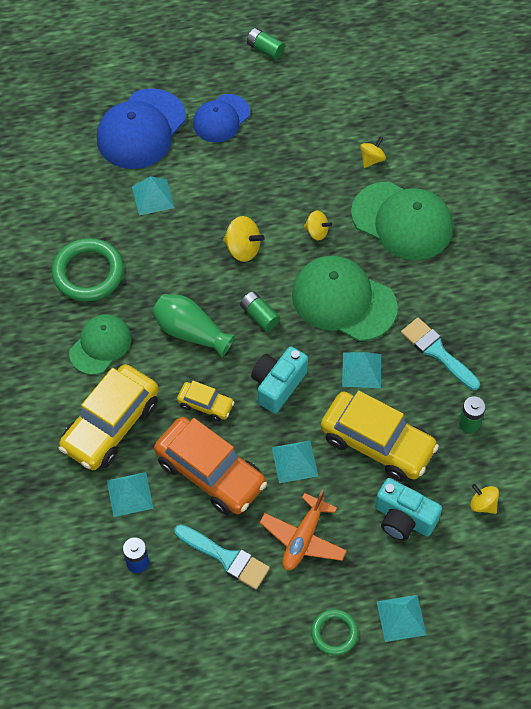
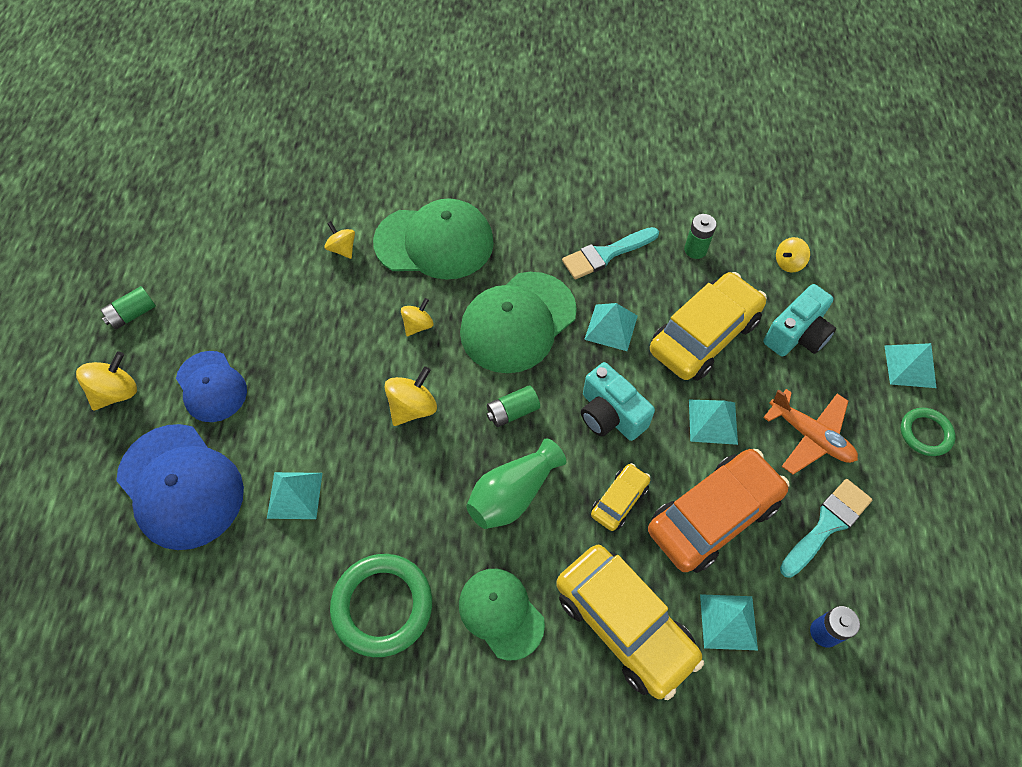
camera: 75 degrees left, 0 degrees up
(199, 66) = (117, 392): none -> yellow spinning top
(402, 221) = (434, 242): green cap -> green cap turned 45 degrees clockwise

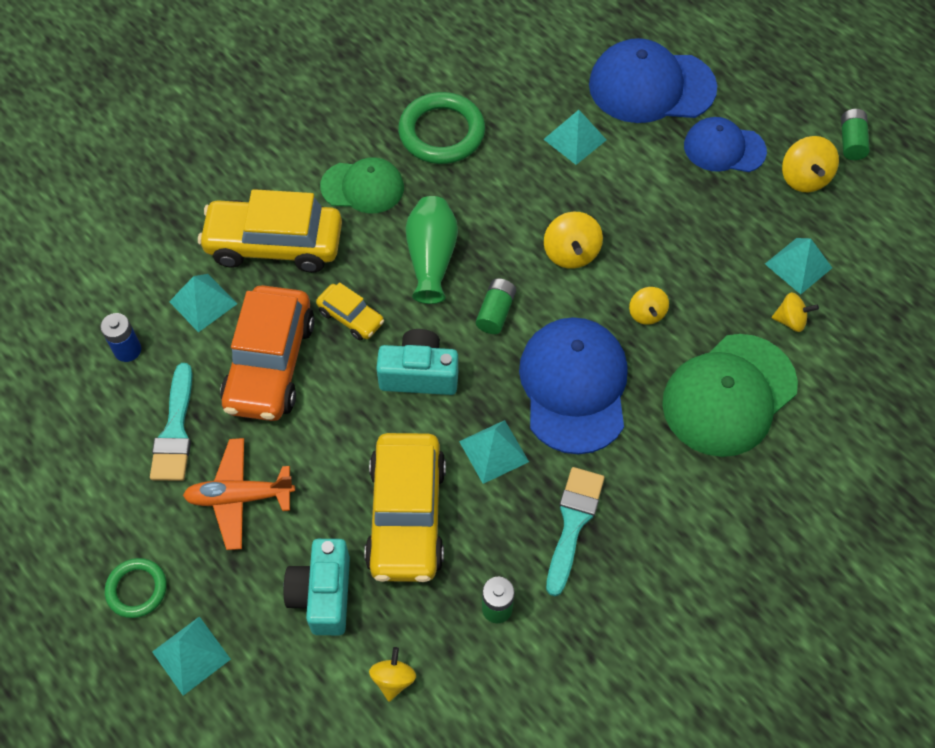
camera: 135 degrees right, 0 degrees up
(117, 392) = (776, 94): yellow spinning top -> yellow spinning top (804, 178)
(518, 322) = (574, 386): green cap -> blue cap
(619, 500) = (351, 317): yellow car -> yellow car turned 45 degrees counterclockwise
(713, 421) = (331, 440): turquoise pyramid -> turquoise pyramid (798, 265)

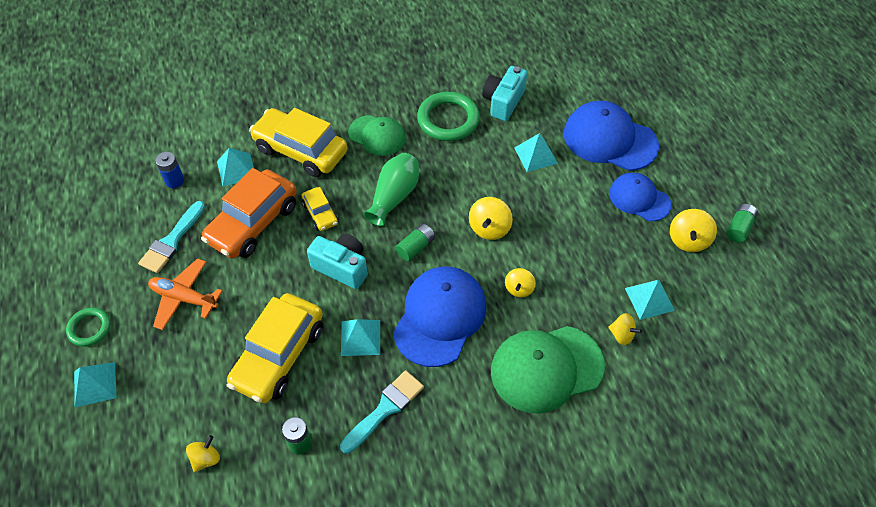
camera: 25 degrees right, 5 degrees down
(323, 594) = (196, 382): turquoise camera -> turquoise camera (503, 102)

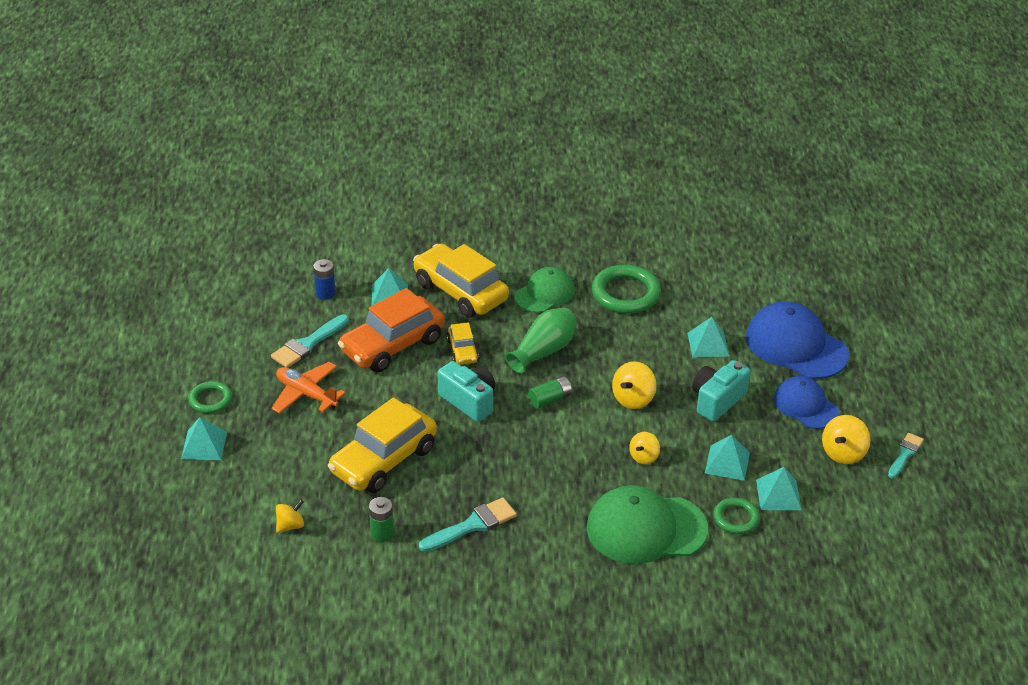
camera: 15 degrees right, 15 degrees down
(360, 337) = (468, 463): turquoise pyramid -> turquoise pyramid (727, 462)
(377, 135) = (544, 293): green cap -> green cap turned 90 degrees counterclockwise
(440, 317) = (553, 463): blue cap -> none
(503, 102) = (692, 288): turquoise camera -> turquoise camera (717, 400)
(622, 335) = (736, 518): yellow spinning top -> green ring
(739, 228) = (905, 454): green battery -> turquoise brush

